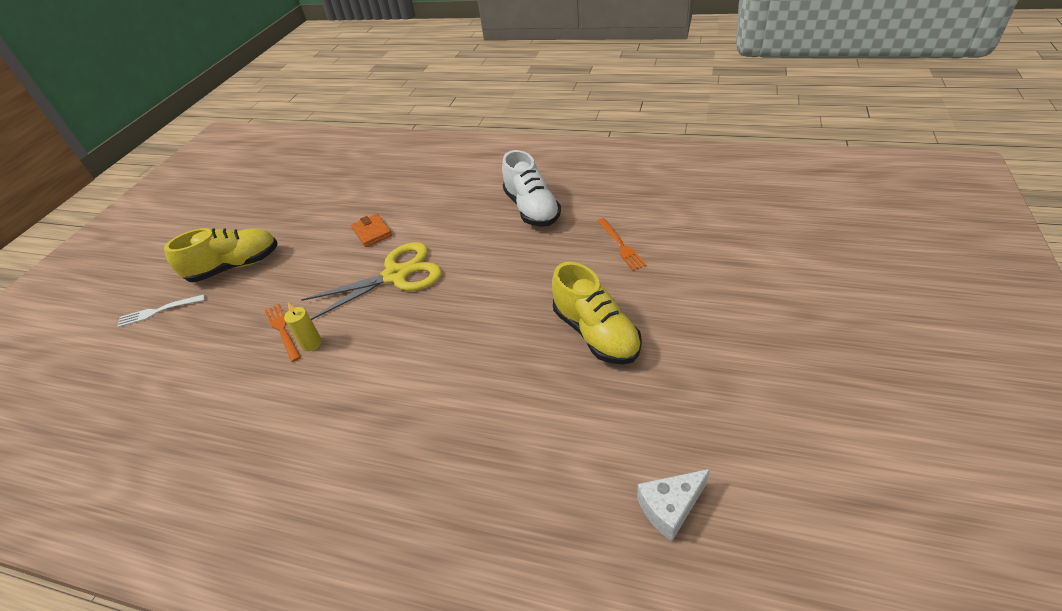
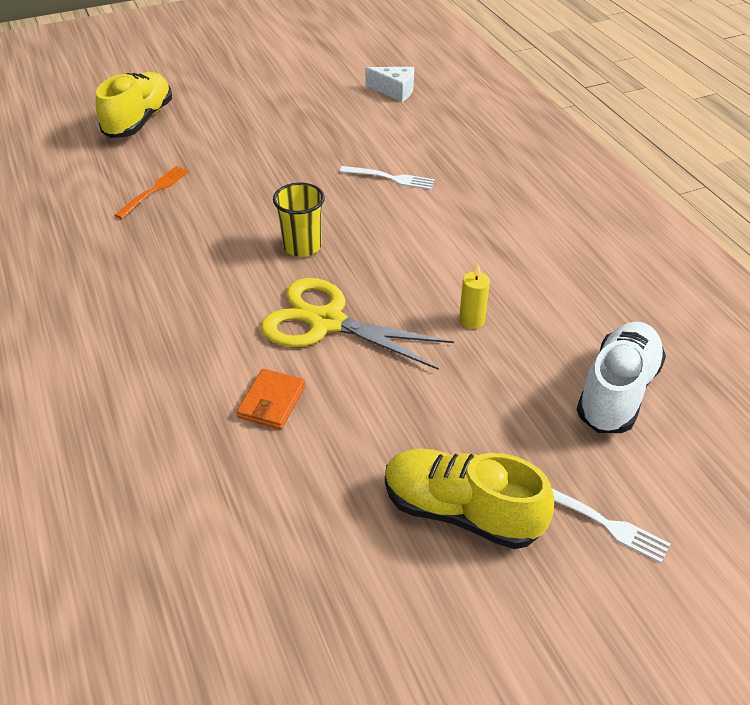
camera: 135 degrees left, 0 degrees up
(282, 330) = (484, 358): orange fork -> none
(475, 295) = (302, 246): none -> yellow cup
(502, 394) = (391, 178): none -> white fork
(532, 209) = (125, 278): white shoe -> white shoe (617, 392)
(596, 333) = (285, 162): yellow shoe -> yellow shoe (139, 121)

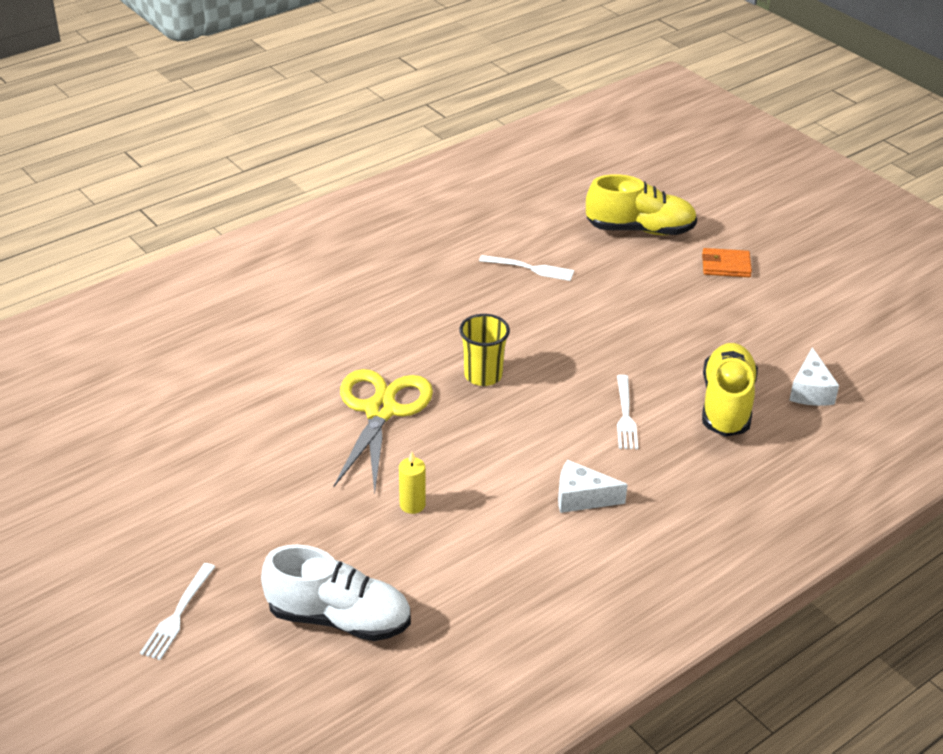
camera: 75 degrees right, 5 degrees down
(155, 190) = (530, 268): orange fork -> white fork
(272, 402) = (275, 398): orange wallet -> orange wallet (726, 266)
(461, 512) = (177, 524): yellow shoe -> yellow shoe (726, 404)
(486, 220) = (581, 498): none -> white cheese

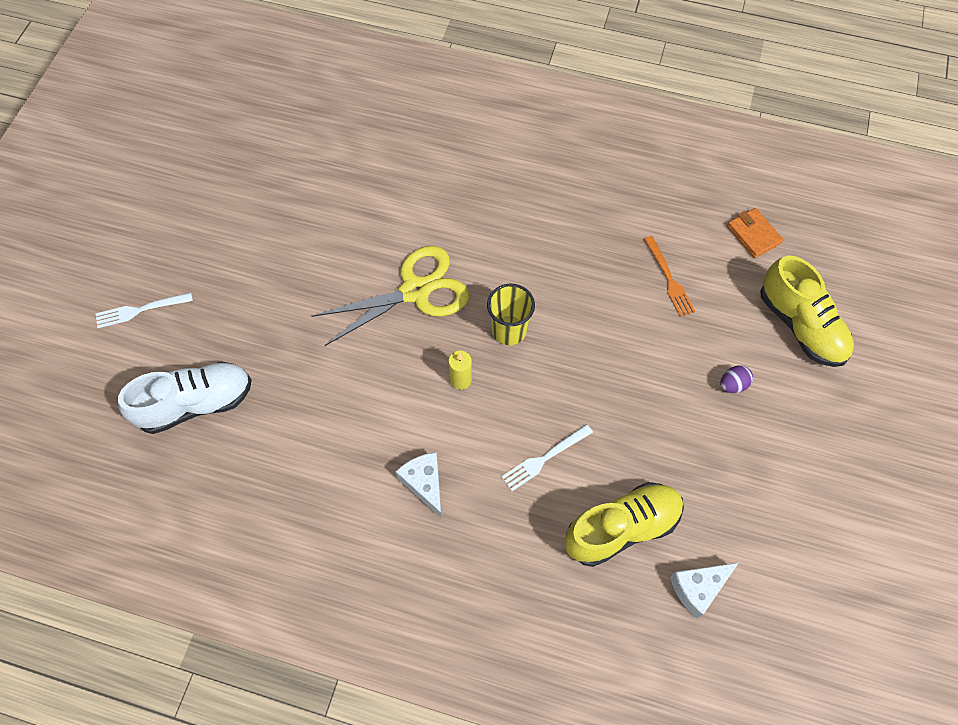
camera: 55 degrees right, 25 degrees up
(339, 618) = (196, 403): white shoe -> white shoe turned 90 degrees counterclockwise
(412, 505) = (334, 376): yellow candle -> yellow candle (460, 379)
(530, 268) = (669, 279): white fork -> orange fork
(657, 286) = (732, 385): none -> purple egg
(726, 266) = (814, 422): orange wallet -> orange wallet (753, 235)

